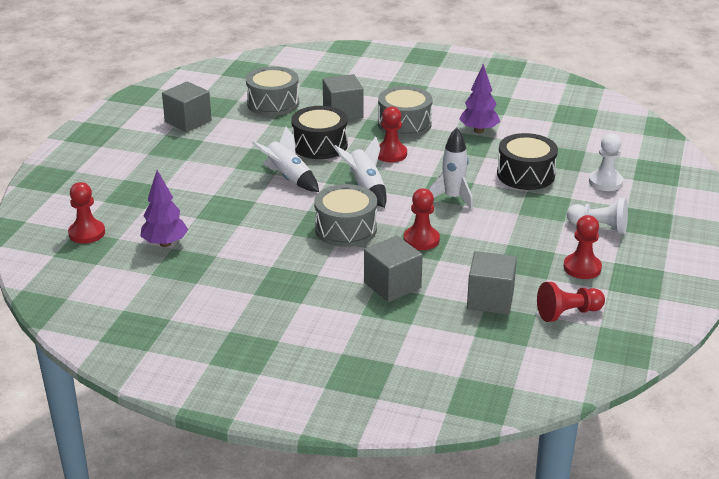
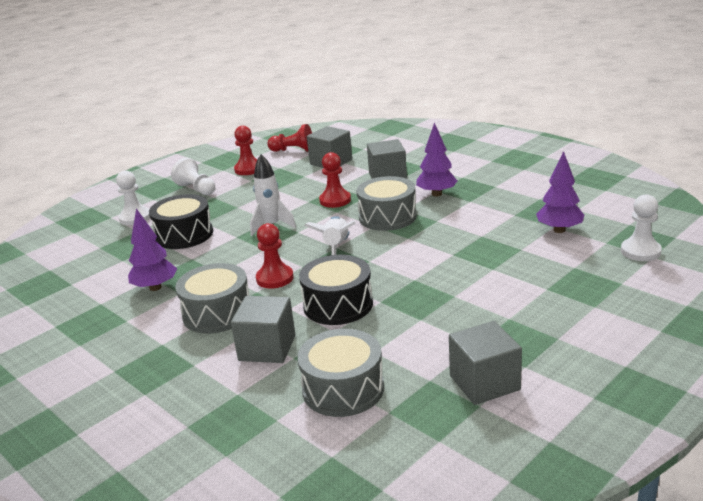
camera: 150 degrees left, 5 degrees down
(87, 233) = (640, 251): red pawn -> white pawn
(288, 178) = (403, 272): white rocket -> none
(314, 269) = (436, 194): none -> purple tree

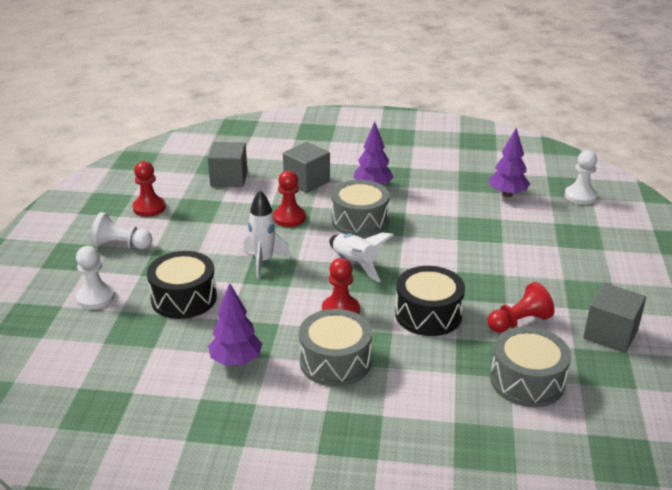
camera: 40 degrees left, 5 degrees up
(267, 348) = (424, 374): grey cube -> none
(293, 150) = (170, 175): red pawn -> red pawn (519, 322)

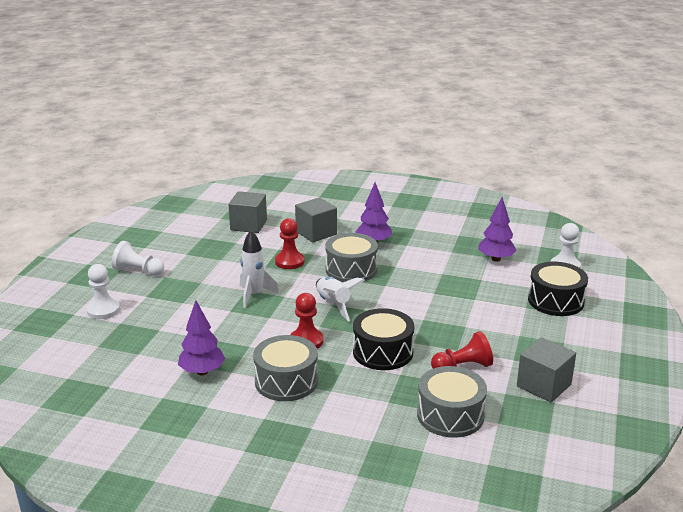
camera: 10 degrees right, 5 degrees down
(149, 208) = (172, 243): red pawn -> none
(184, 298) = (176, 318): black drum -> black drum (555, 301)

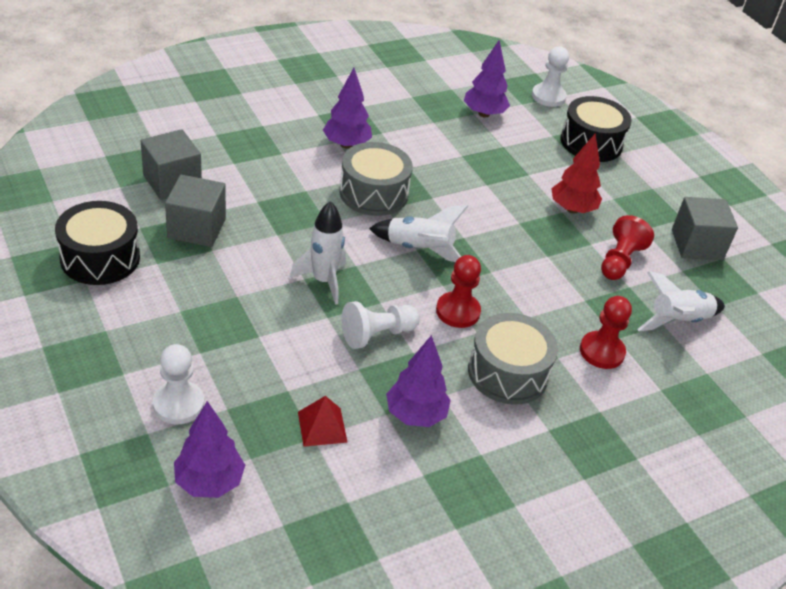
camera: 50 degrees left, 15 degrees up
(66, 345) = (209, 482): none -> purple tree
(138, 271) = (133, 321): white pawn -> white pawn (377, 334)
(149, 351) = (322, 426): none -> red pyramid
(289, 262) = (296, 214): red pawn -> red pawn (602, 351)
(316, 233) = (268, 158): grey cube -> grey cube (196, 228)
(382, 352) = (539, 283): black drum -> black drum (100, 258)
(450, 415) = (678, 321): grey drum -> white rocket
(475, 328) = (572, 209): none -> red tree

